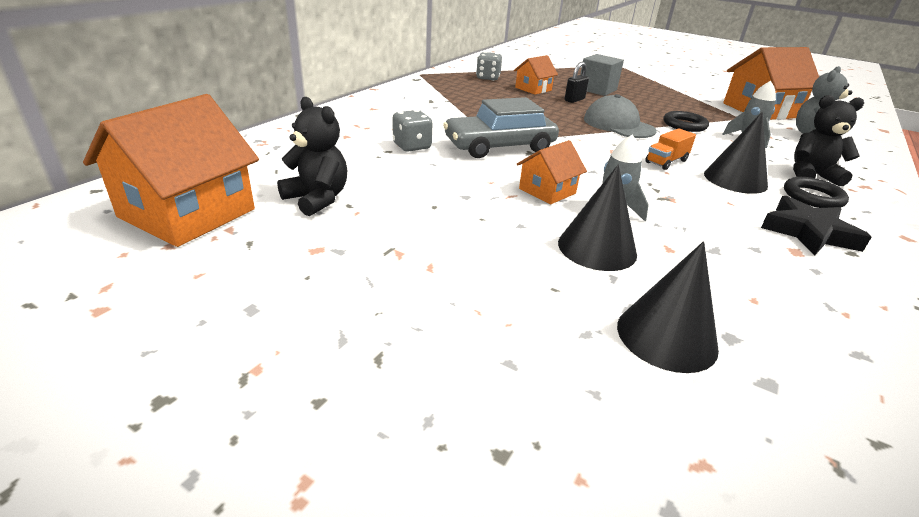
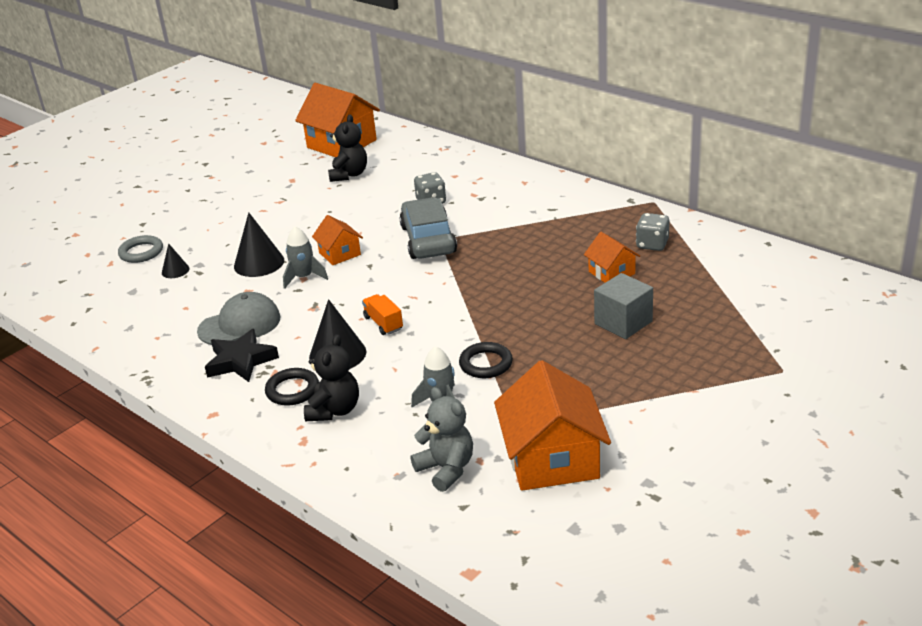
camera: 105 degrees right, 0 degrees up
(317, 199) = (349, 175): black teddy bear -> black teddy bear turned 45 degrees counterclockwise
(574, 100) = (572, 297): black padlock -> none
(618, 125) = (484, 314): grey cap -> grey cap (239, 324)
(631, 412) = (141, 252): none -> grey ring
(666, 336) = (175, 270): black cone -> black cone, size x0.55

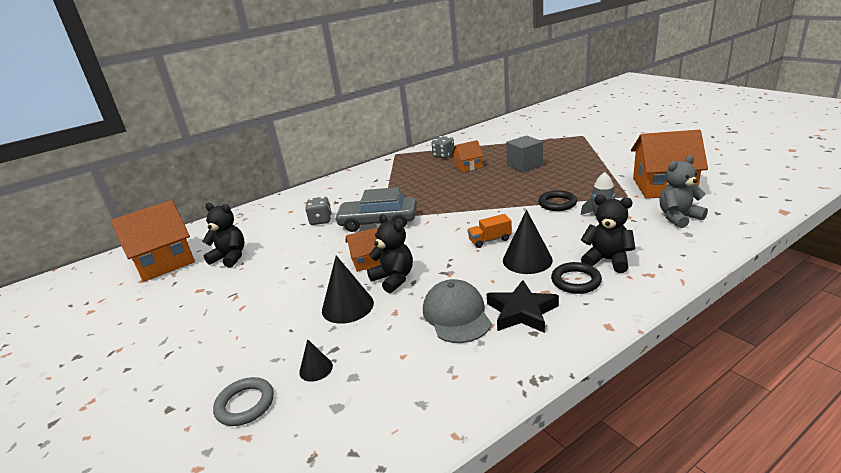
camera: 75 degrees left, 5 degrees down
(304, 277) = (394, 279): grey rocket -> black teddy bear

